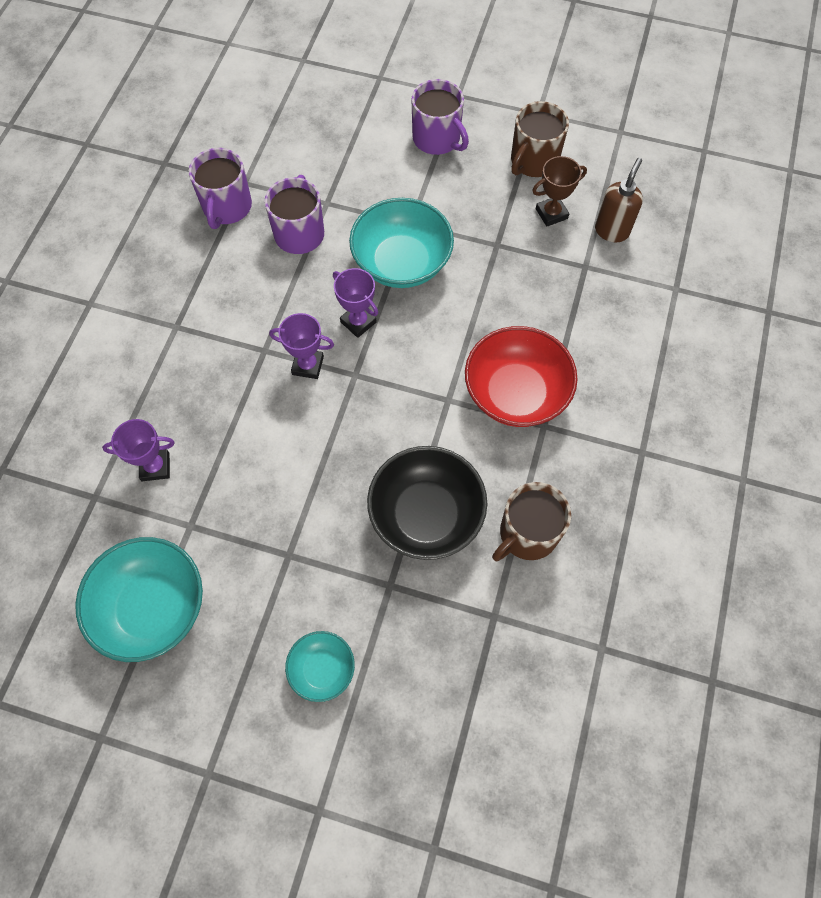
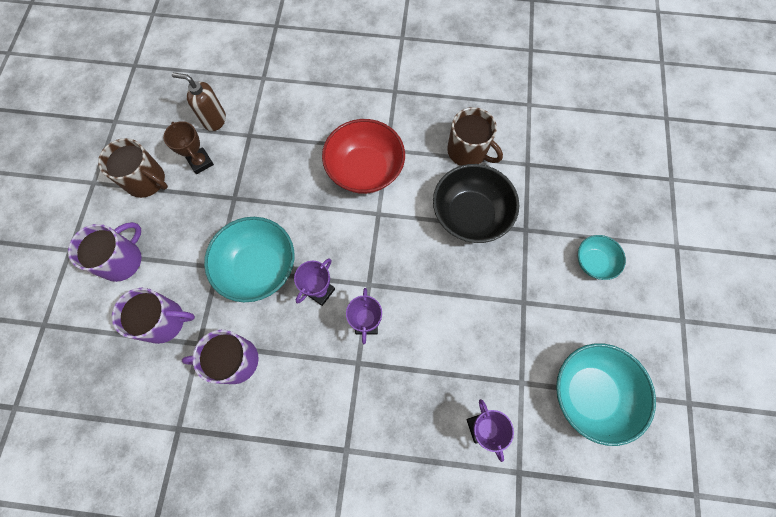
camera: 100 degrees left, 5 degrees up
(227, 207) = (209, 439): purple mug -> purple mug (164, 321)

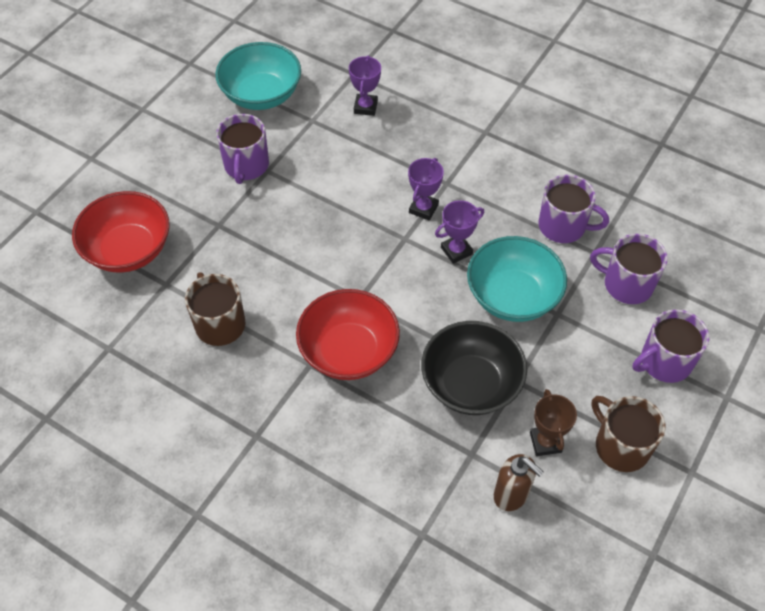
camera: 155 degrees left, 15 degrees down
(470, 215) = (263, 259): black bowl -> black bowl (471, 384)
(545, 299) = (246, 166): none -> purple mug
(576, 178) = (129, 250): none -> red bowl
(594, 262) = (177, 175): turquoise bowl -> none

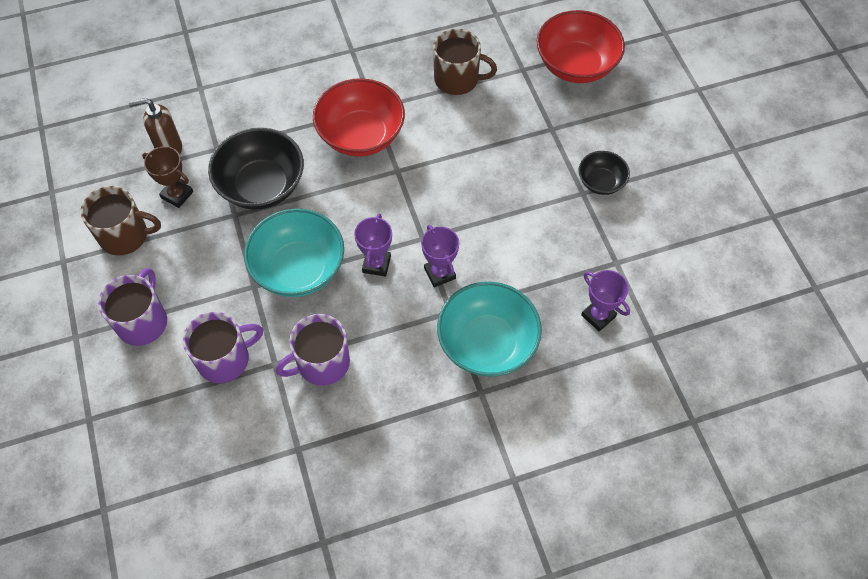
camera: 130 degrees right, 5 degrees up
(246, 166) = (601, 182): purple mug -> black bowl
(261, 95) = (683, 245): turquoise bowl -> turquoise bowl (487, 343)

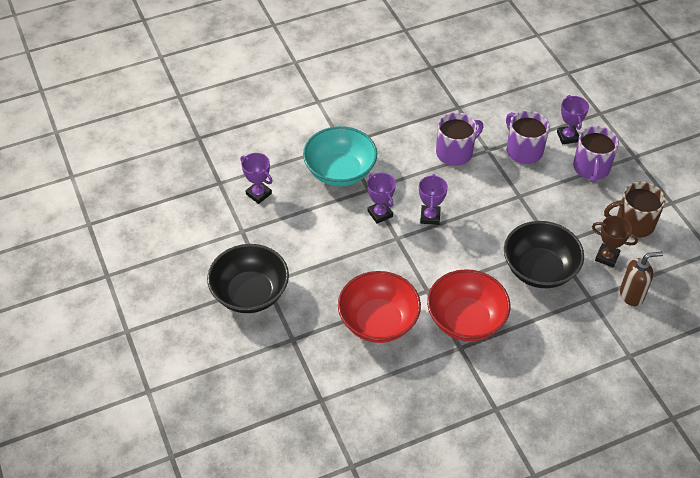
camera: 175 degrees right, 10 degrees down
(154, 378) = (567, 137): none -> purple trophy
(225, 359) = (523, 150): purple mug -> purple mug turned 90 degrees clockwise
(299, 268) = (489, 210): turquoise bowl -> none
(458, 79) = (384, 383): brown mug -> none
(576, 65) = (267, 409): red bowl -> red bowl (378, 321)
(601, 182) = (250, 293): black bowl -> black bowl, size x1.83

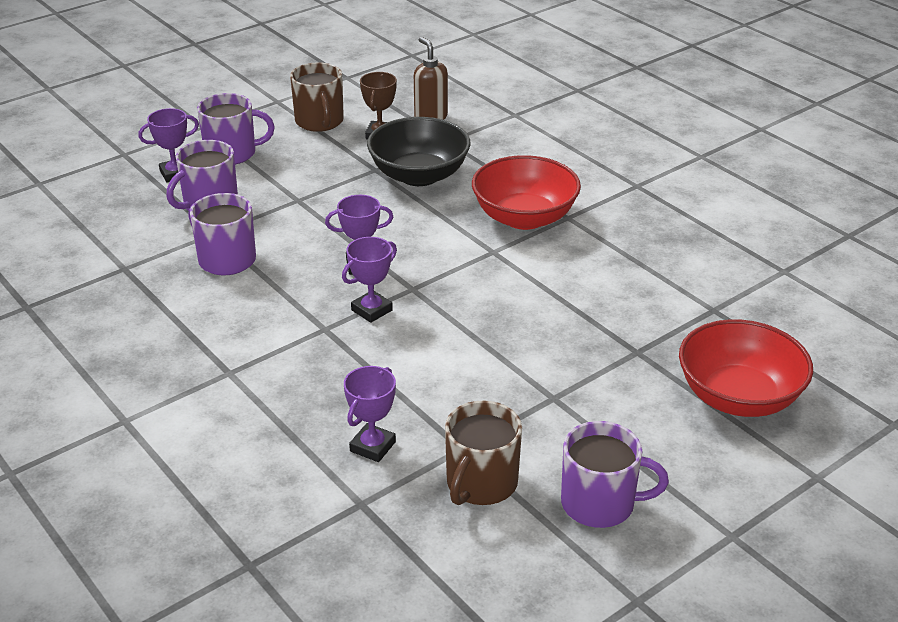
camera: 105 degrees left, 15 degrees down
(175, 280) = (600, 503): none -> purple mug
(212, 233) = (480, 484): none -> brown mug
(250, 293) = (581, 410): black bowl -> none
(340, 171) = (294, 364): turquoise bowl -> none
(378, 321) = (564, 283): red bowl -> red bowl (738, 397)

